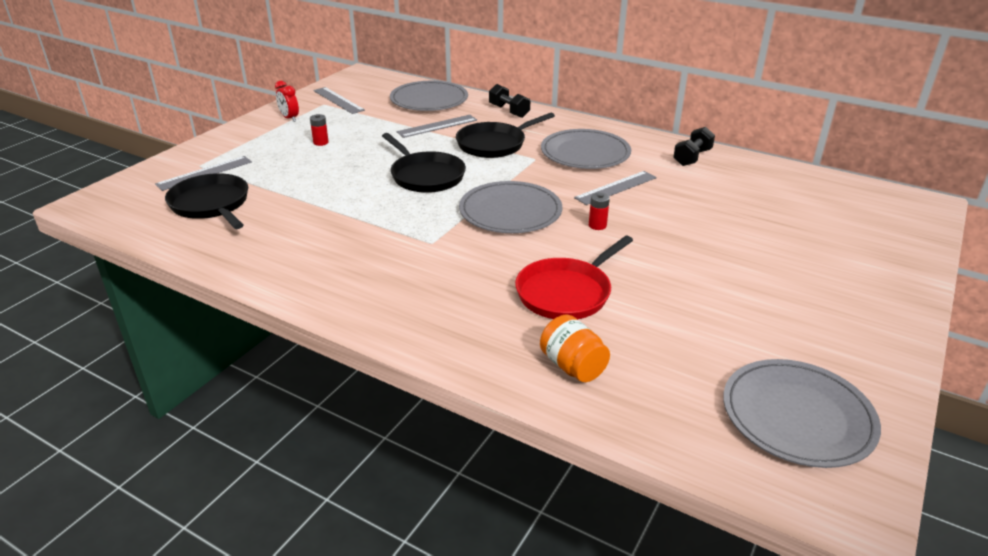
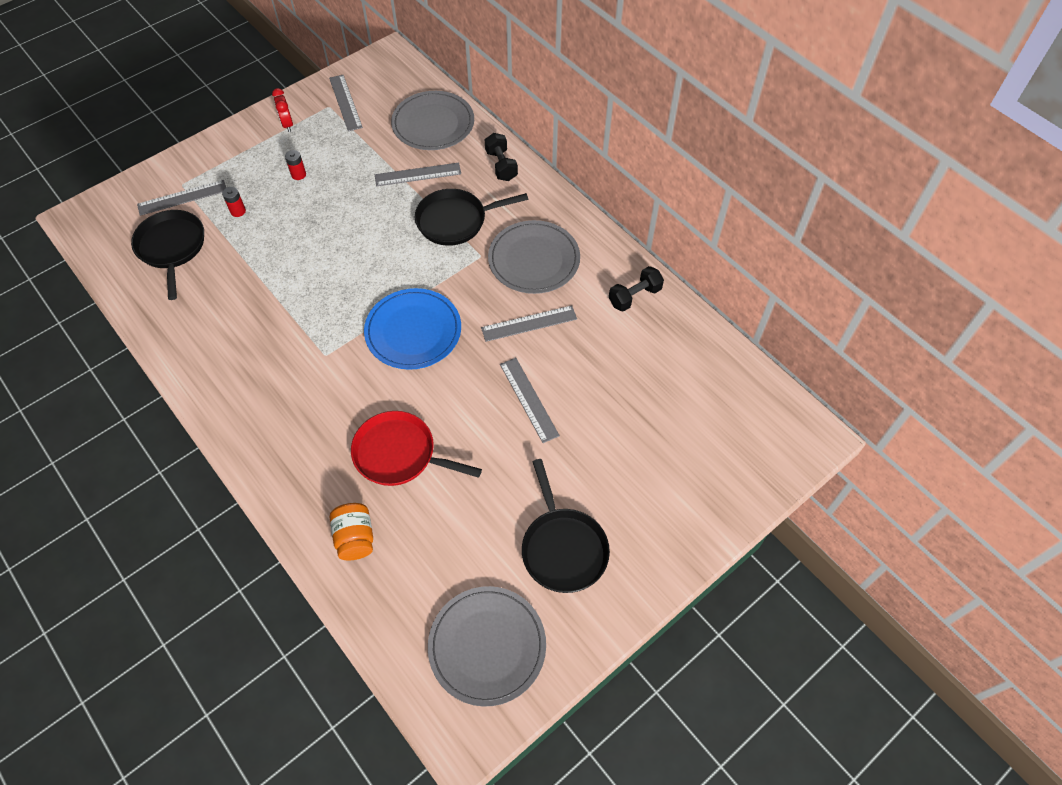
camera: 20 degrees right, 25 degrees up
(426, 176) = (367, 255): black pan -> black pan (563, 548)
(510, 211) = (413, 331): grey plate -> blue plate
(566, 293) = (399, 454): red pan -> red pan turned 45 degrees clockwise
(597, 225) = (477, 374): red battery -> red battery (238, 211)
(661, 231) = (528, 399): none -> grey ruler

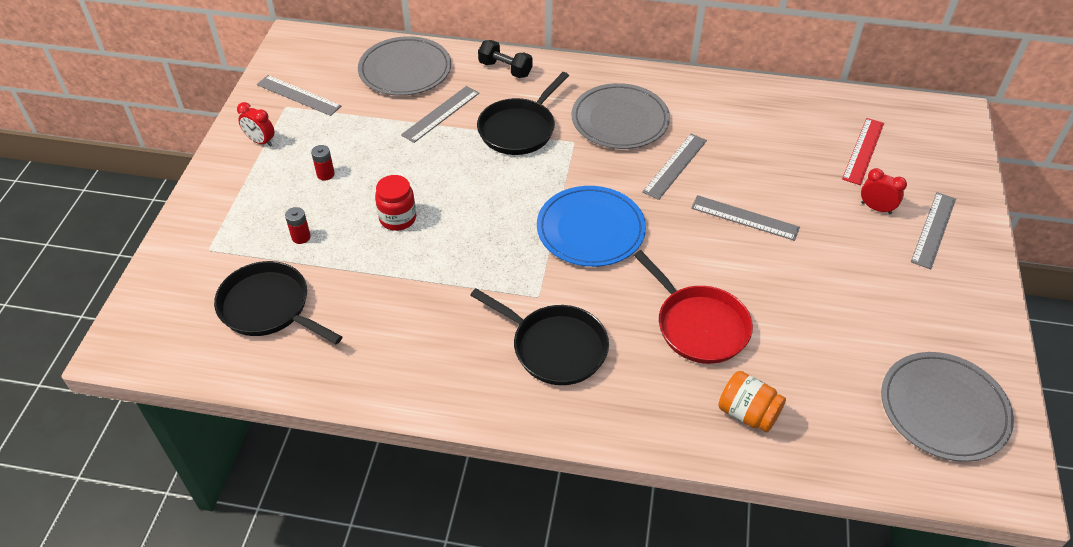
camera: 40 degrees left, 10 degrees down
(182, 197) = (224, 259): grey ruler -> grey ruler (933, 229)
(305, 237) = (398, 218): none -> red jar
(399, 454) = (699, 326): red pan -> red pan turned 105 degrees counterclockwise
(563, 548) = (903, 300): black pan -> black pan (555, 347)
(634, 296) = (727, 100): black dumbbell -> none
(638, 464) = (876, 208): none -> red clock
(690, 411) = (863, 151): none -> red ruler

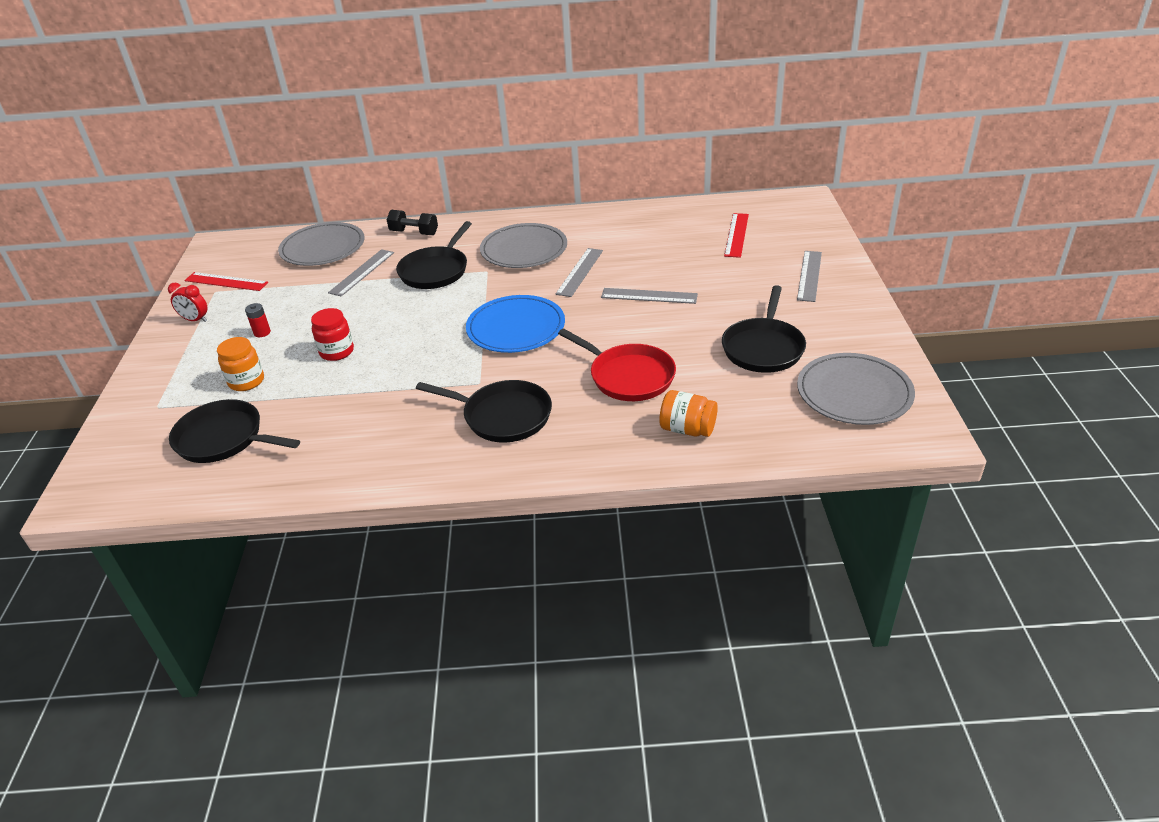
camera: 10 degrees left, 10 degrees down
(298, 95) = (226, 281): grey ruler -> red ruler
(301, 237) = (246, 381): red battery -> orange jar
(856, 322) = (763, 348): none -> black pan
(876, 208) = (758, 270): red clock -> none

